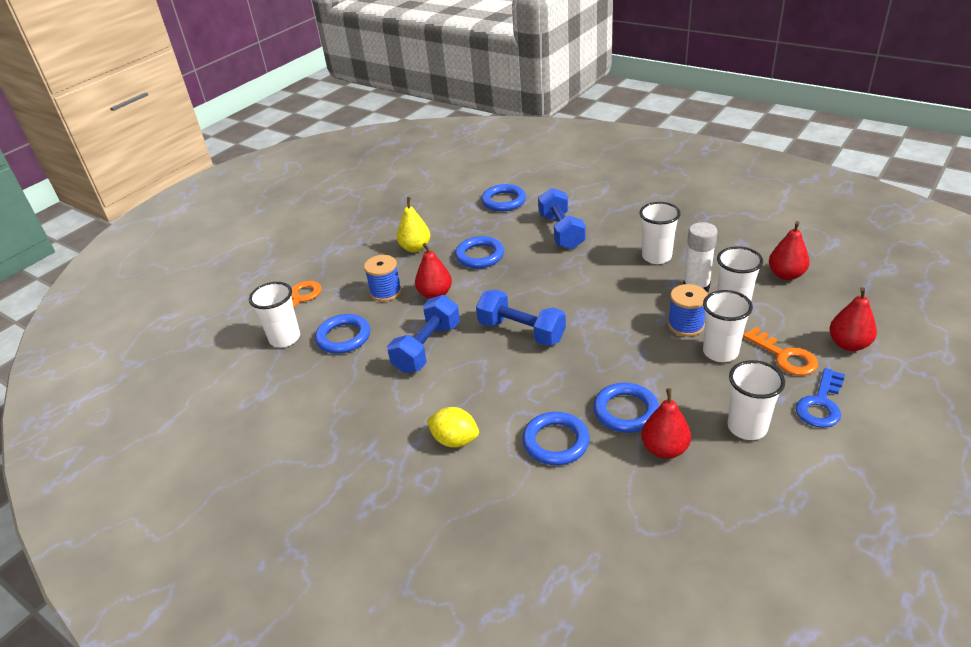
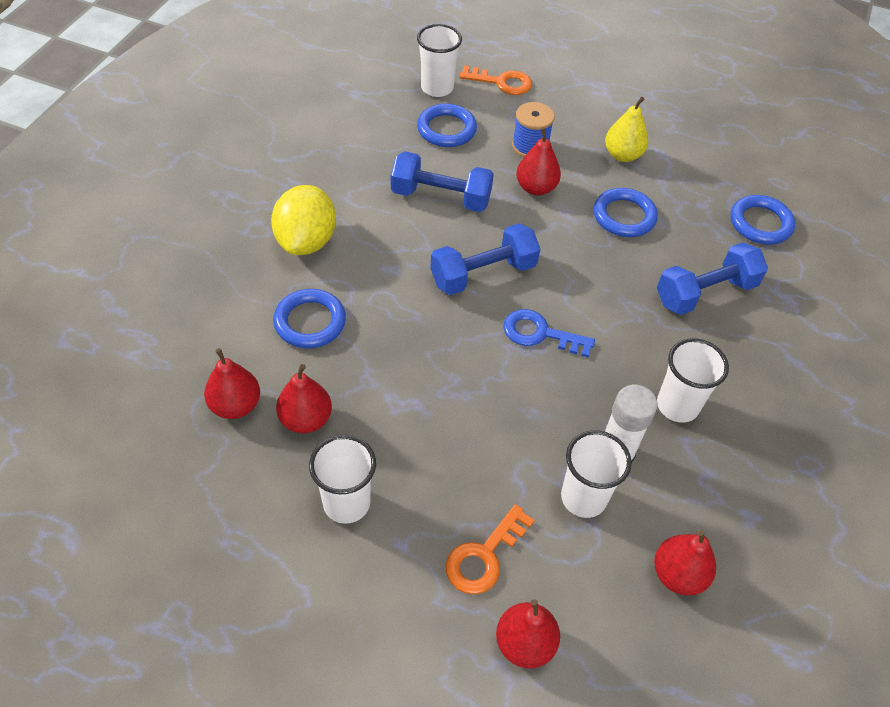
camera: 70 degrees right, 15 degrees up
(455, 440) = (306, 241): yellow lemon -> yellow lemon, size x1.53
(521, 331) = (483, 274): blue dumbbell -> blue dumbbell turned 45 degrees clockwise
(625, 411) = (361, 381): blue ring -> none
(648, 498) = (235, 405): none -> red pear
(686, 325) = (528, 441): blue spool -> none
(720, 352) = (480, 479): white cup -> none
(821, 404) = (396, 591): blue key -> blue key (540, 334)

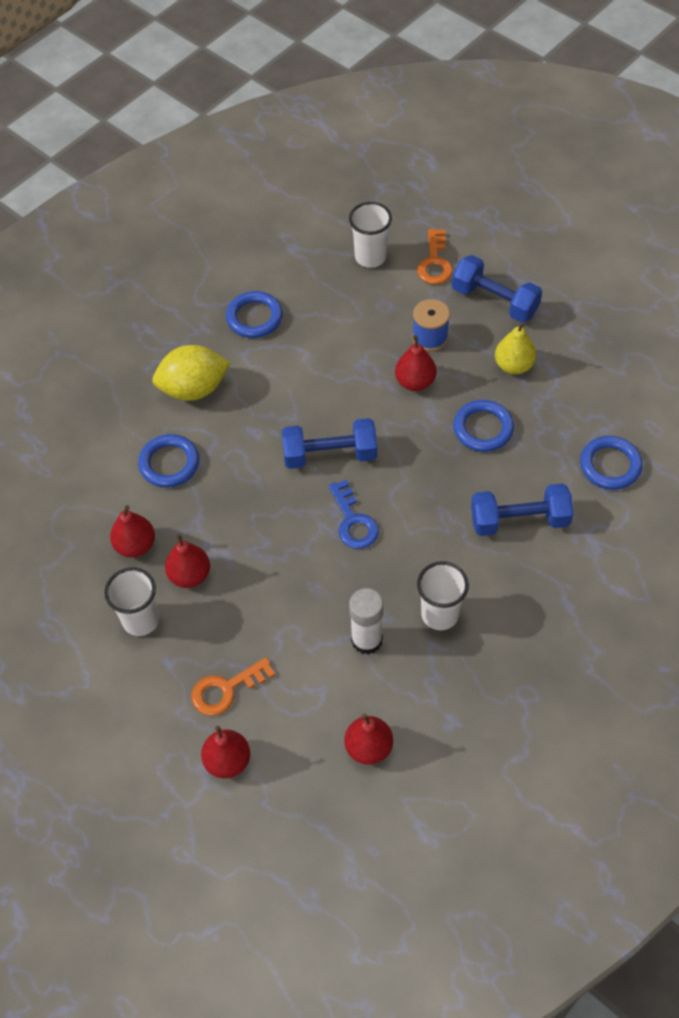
camera: 25 degrees right, 5 degrees up
(235, 405) = (87, 520): red pear -> red pear (190, 575)
(306, 241) = (194, 389): yellow lemon -> yellow lemon turned 45 degrees clockwise
(441, 197) = (325, 372): blue dumbbell -> blue dumbbell (494, 301)
(446, 129) = (360, 303): blue ring -> blue ring (254, 317)
(502, 82) = (435, 262): orange key -> orange key turned 60 degrees clockwise
(540, 334) = (353, 521): blue key -> blue key turned 150 degrees counterclockwise
(583, 498) = (323, 667): white cup -> none

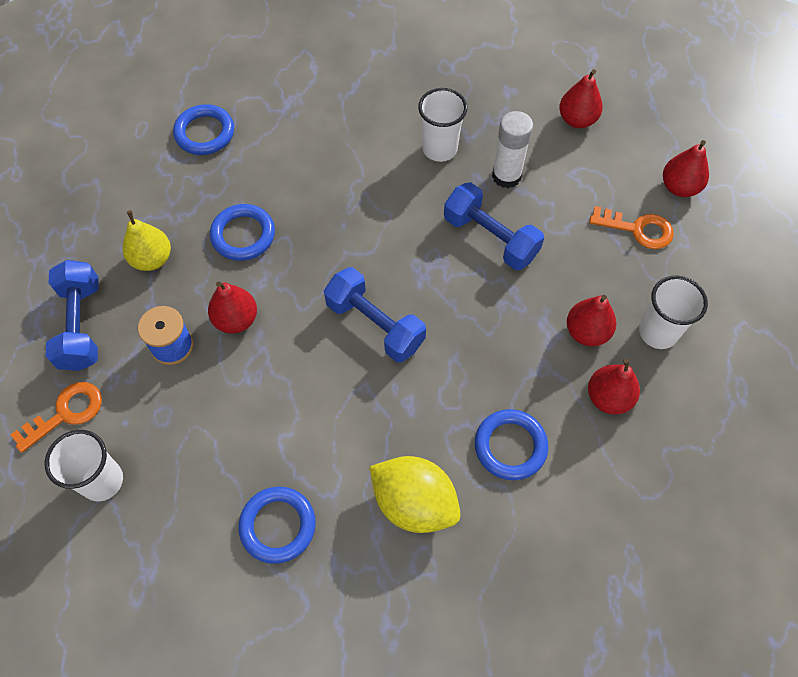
camera: 135 degrees left, 5 degrees up
(353, 521) = (420, 258): blue key -> none
(519, 520) = (311, 155): blue dumbbell -> blue dumbbell (490, 238)

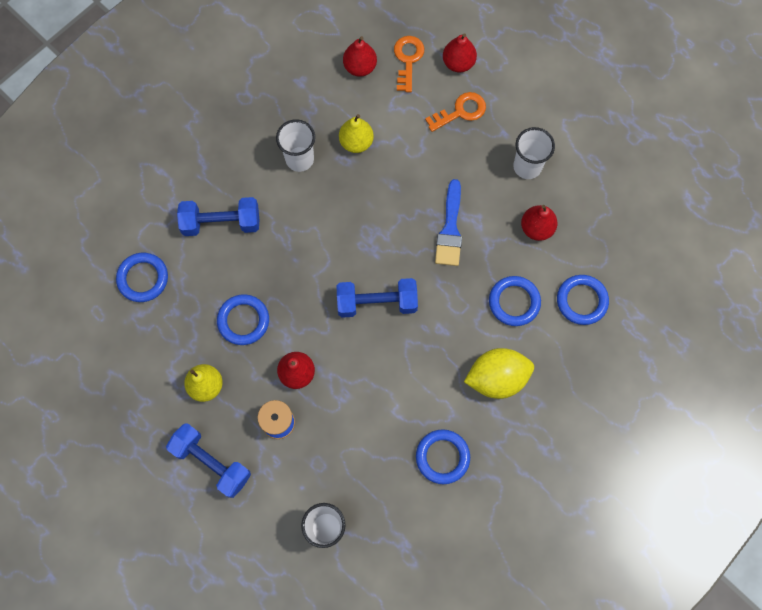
camera: 45 degrees left, 10 degrees up
(66, 413) = (263, 515): orange key -> orange key (408, 60)
(490, 238) = (386, 191): blue dumbbell -> blue dumbbell (221, 223)
(506, 176) = (356, 142): white glue stick -> yellow pear
(516, 322) = (450, 229): none -> blue brush
(585, 512) = (581, 301): none -> blue ring
(586, 332) = (491, 200): red pear -> none

